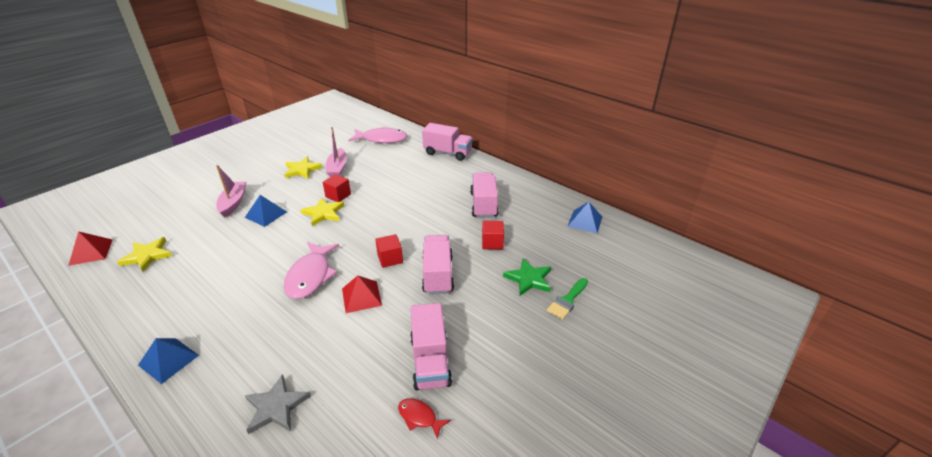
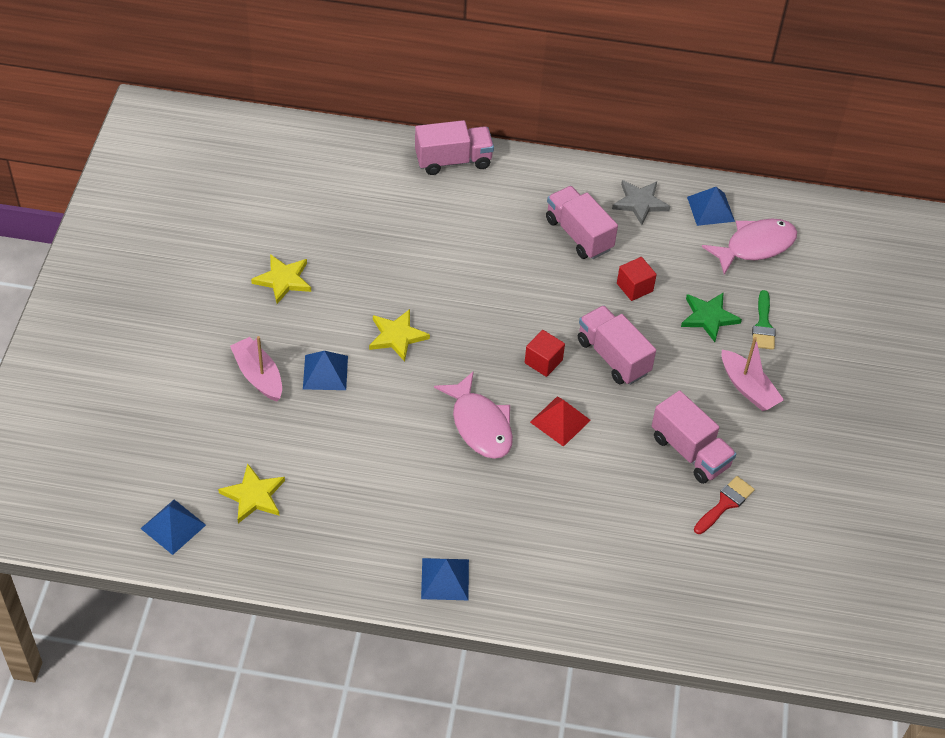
camera: 35 degrees left, 15 degrees up
(91, 252) = (173, 526): red pyramid -> blue pyramid
(276, 407) = (597, 560): grey star -> grey star (640, 203)
(337, 168) = (330, 255): pink boat -> pink boat (748, 388)
(338, 195) = (384, 301): red cube -> none
(382, 139) = (332, 172): pink fish -> pink fish (755, 246)
(419, 417) = (725, 503): red fish -> red brush

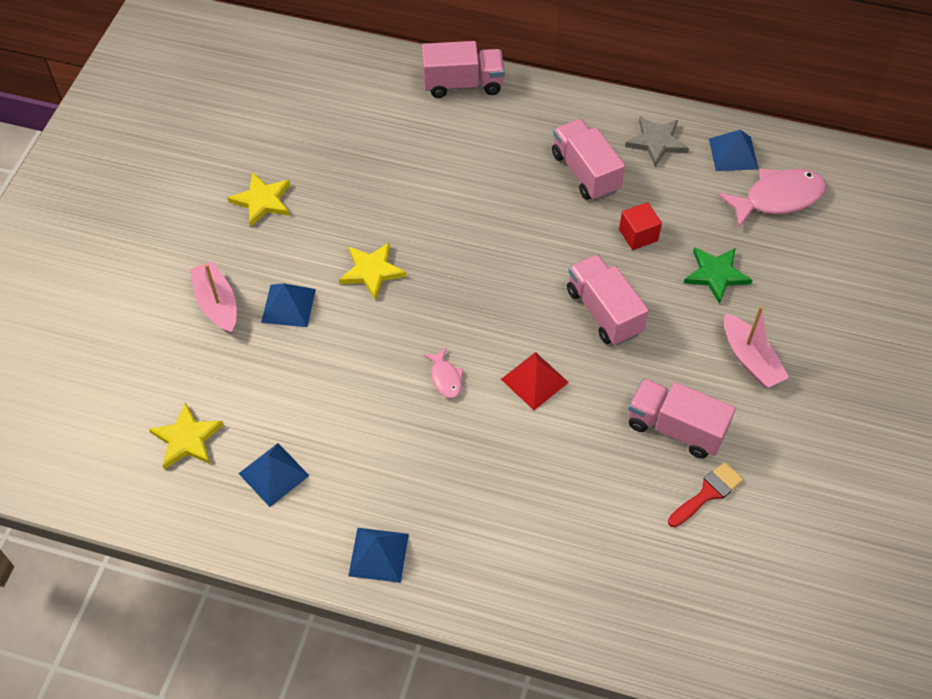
camera: 10 degrees right, 5 degrees up
(173, 526) = (94, 466): blue pyramid -> blue pyramid (273, 474)
(480, 425) = (445, 378): pink fish -> pink fish, size x0.50
(543, 361) = (526, 311): red cube -> none
(690, 451) = (675, 428): pink truck -> pink truck turned 150 degrees clockwise
(763, 325) = (776, 288): green brush -> none

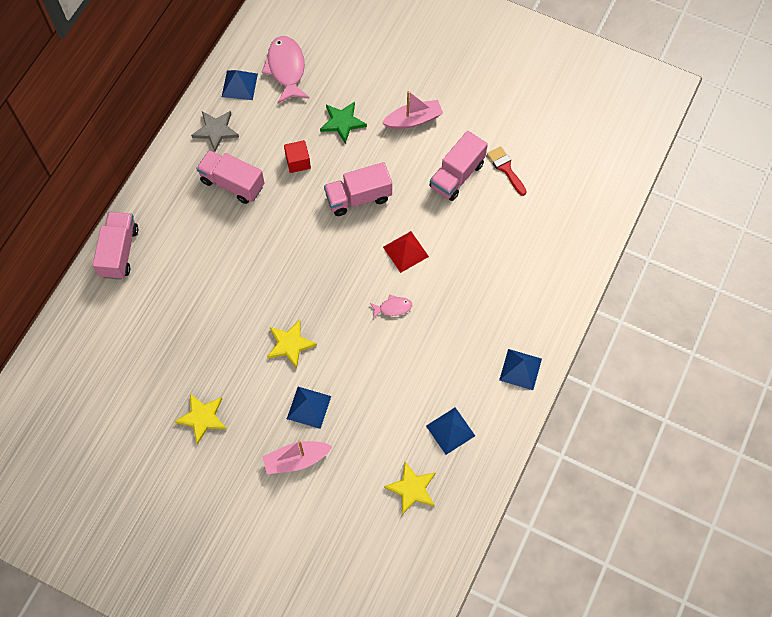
camera: 80 degrees left, 10 degrees up
(585, 172) = (232, 183): pink truck -> pink truck turned 45 degrees clockwise

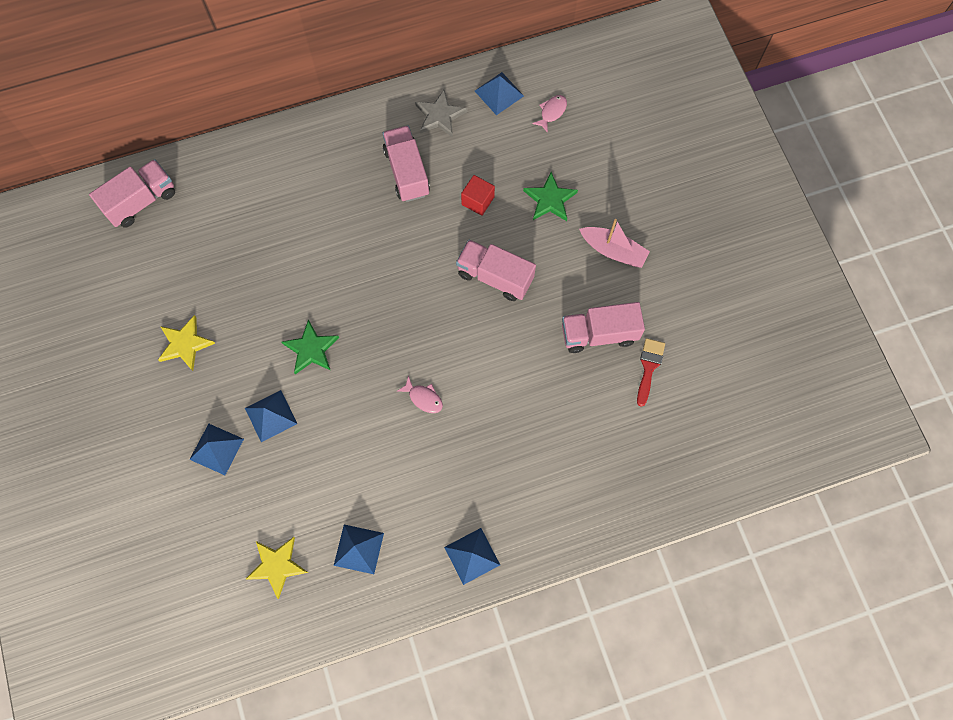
camera: 45 degrees right, 5 degrees up
(119, 252) = (264, 150): pink truck -> pink truck (141, 201)
(286, 69) = (552, 112): pink fish -> pink fish, size x0.50
(290, 344) = (311, 349): yellow star -> green star
(296, 460) = (216, 449): pink boat -> blue pyramid
(405, 251) = (484, 359): red pyramid -> none

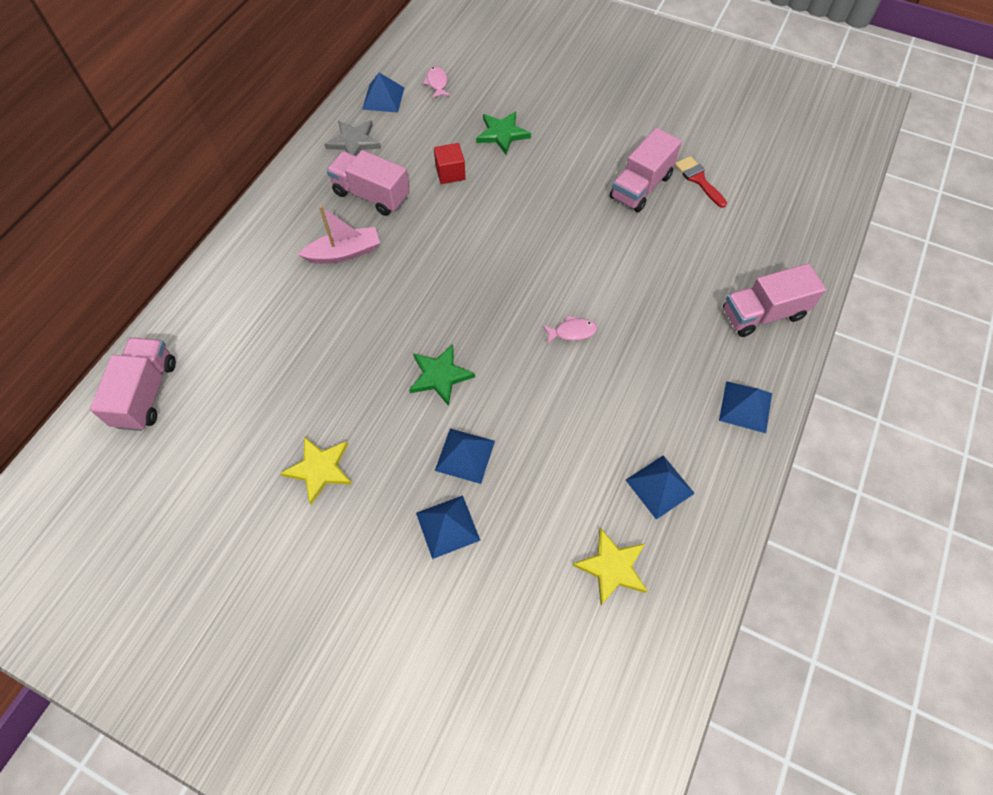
camera: 45 degrees left, 10 degrees down
(495, 276) = (523, 210): pink truck -> pink truck (763, 314)
(613, 251) = (585, 131): pink boat -> pink boat (344, 253)

